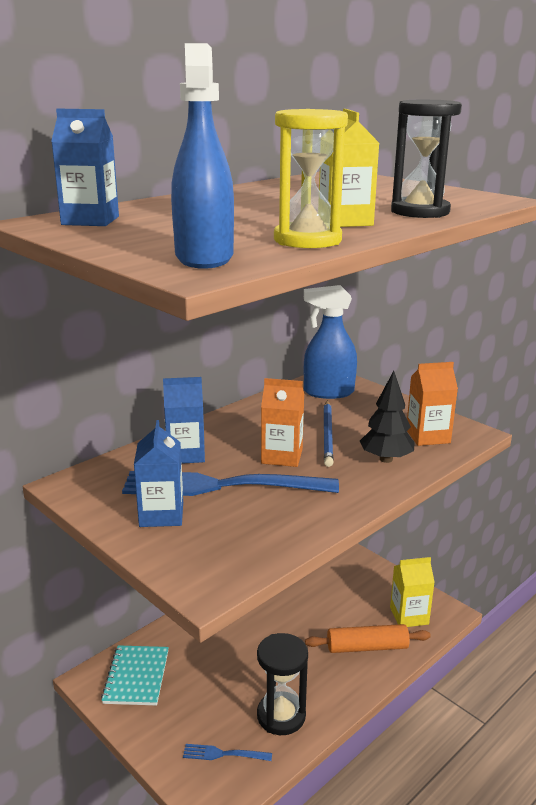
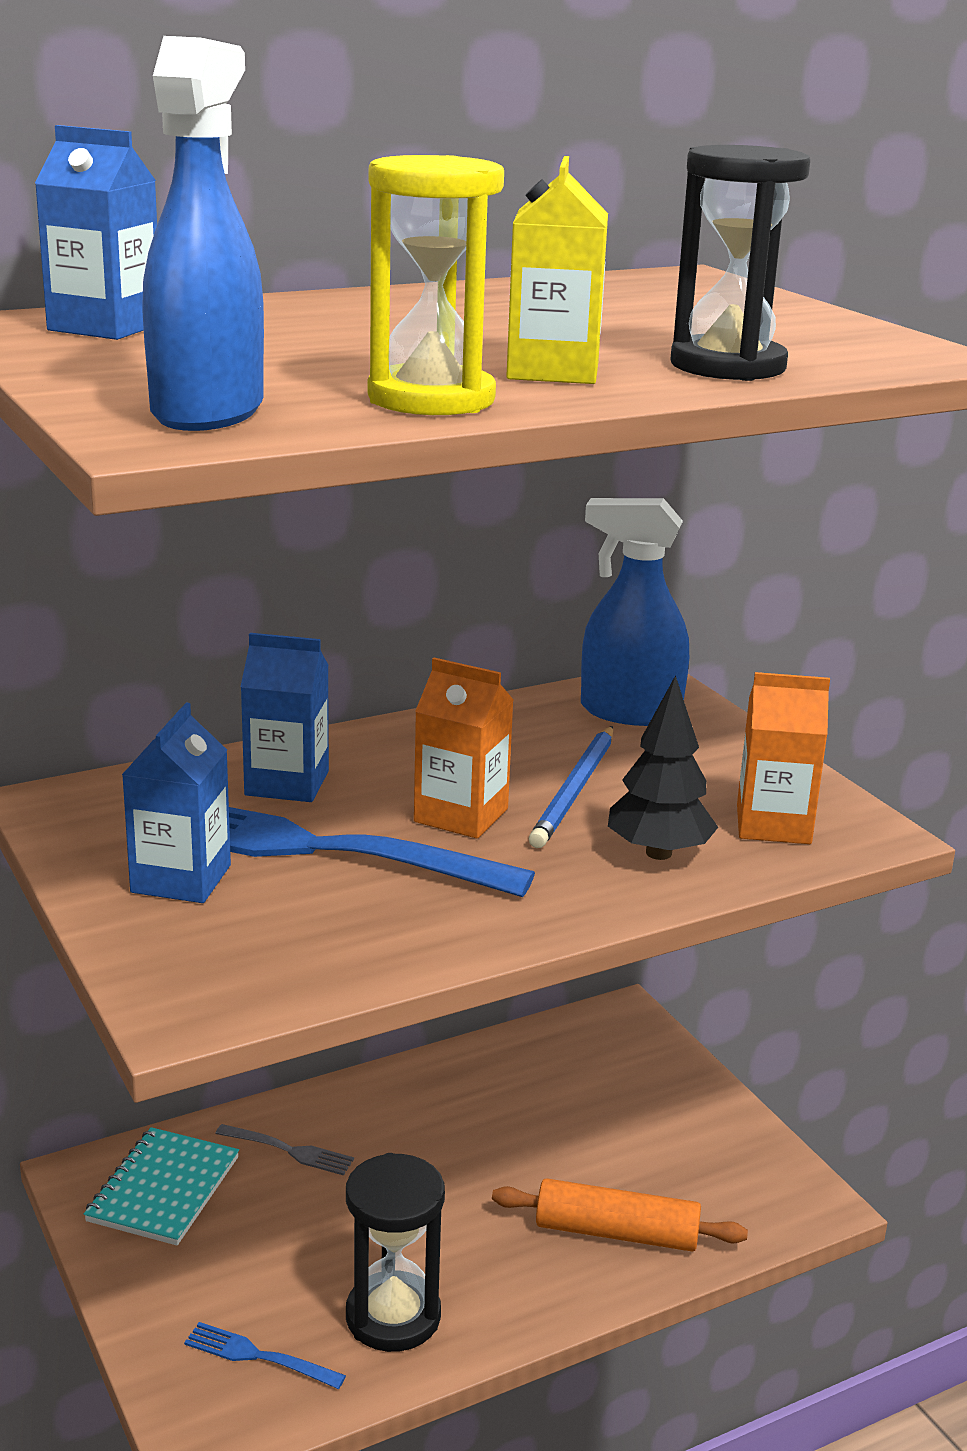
camera: 15 degrees right, 0 degrees up
(192, 641) = (289, 1150): none -> grey fork
(409, 616) = (730, 1193): yellow carton -> none

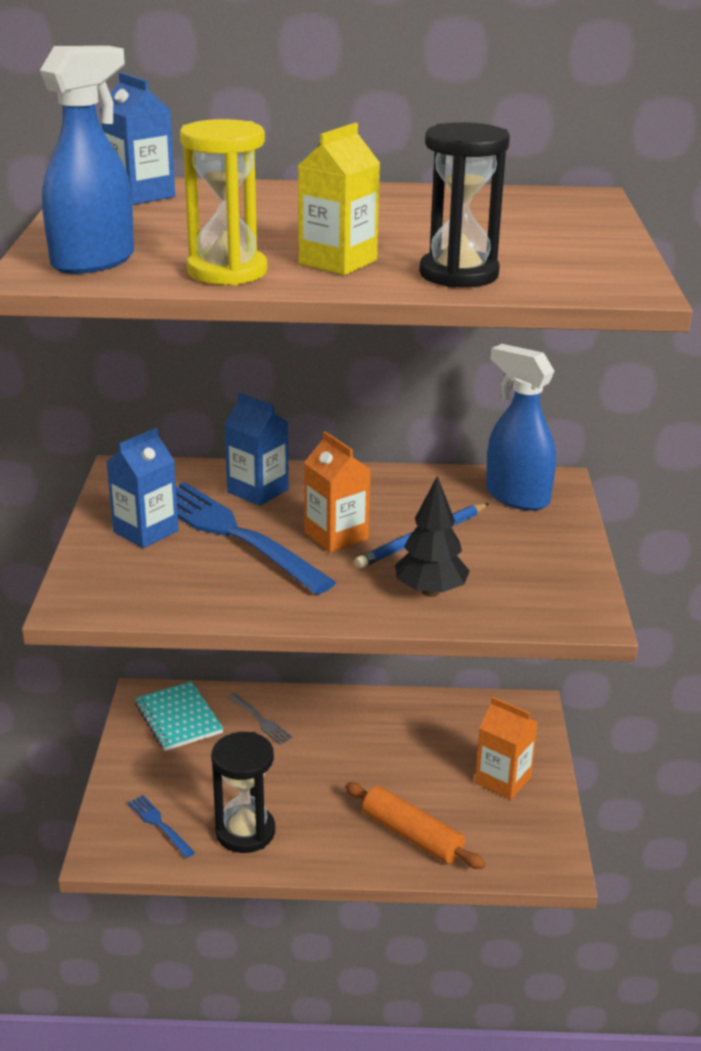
camera: 30 degrees right, 5 degrees up
(164, 1189) = (178, 718): turquoise notebook -> turquoise notebook turned 75 degrees counterclockwise
(773, 824) = (527, 594): orange carton -> orange carton (503, 780)

